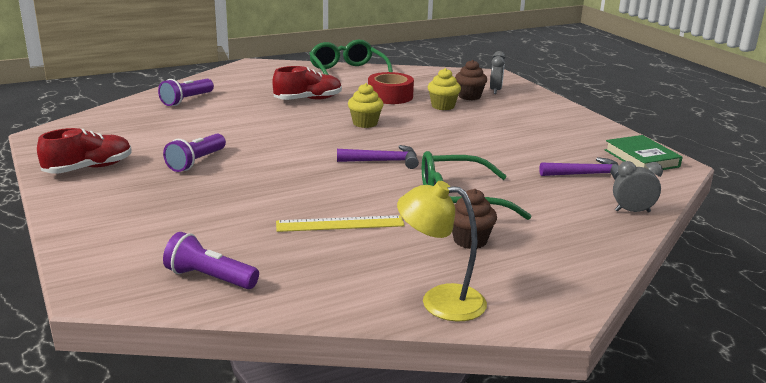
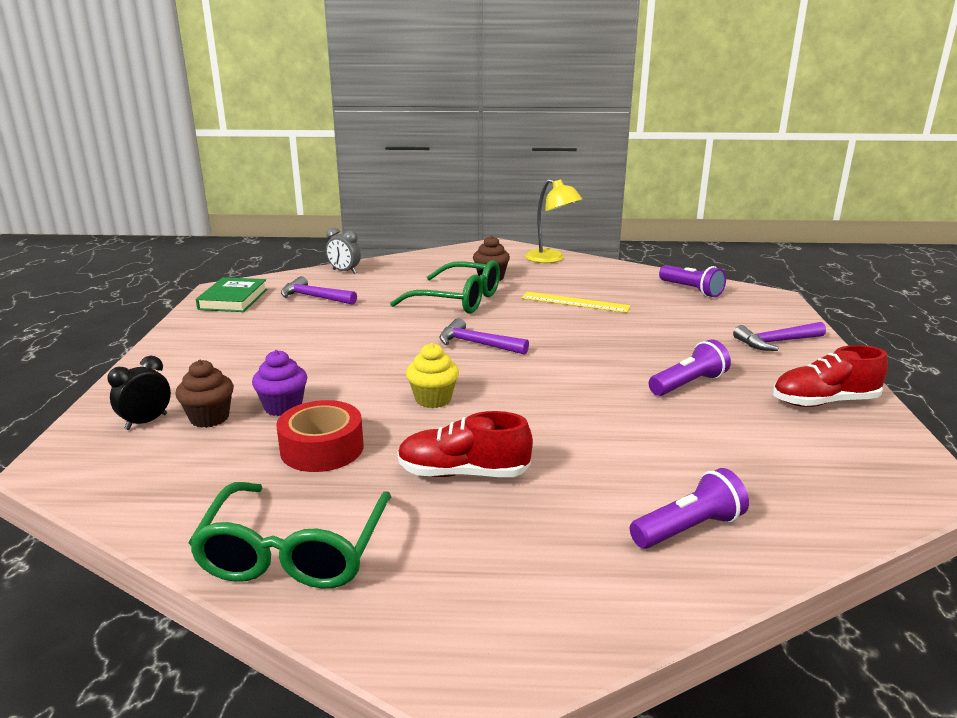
camera: 150 degrees left, 0 degrees up
(112, 216) = (776, 342): none -> purple hammer
(443, 106) = (283, 407): yellow cupcake -> purple cupcake
(495, 90) = (146, 422): grey clock -> black clock

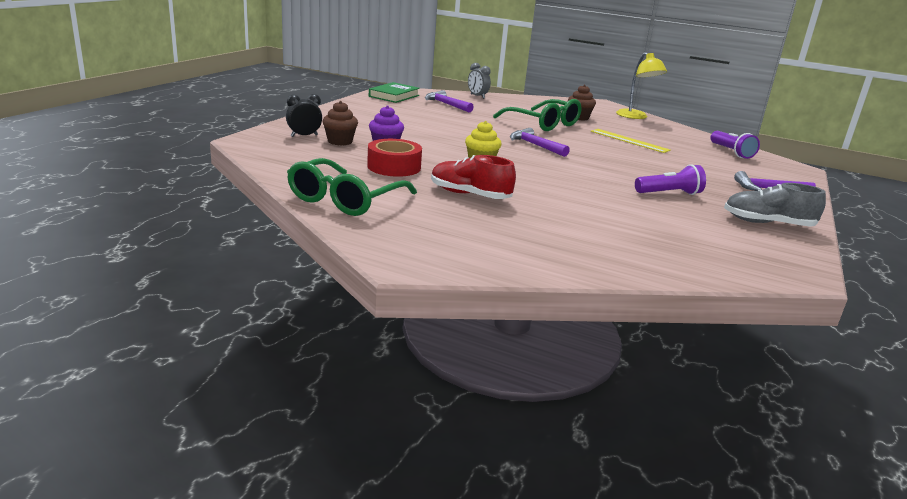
camera: 20 degrees right, 0 degrees up
(688, 529) = (591, 248): purple flashlight -> none
(824, 402) = (767, 223): red shoe -> grey shoe

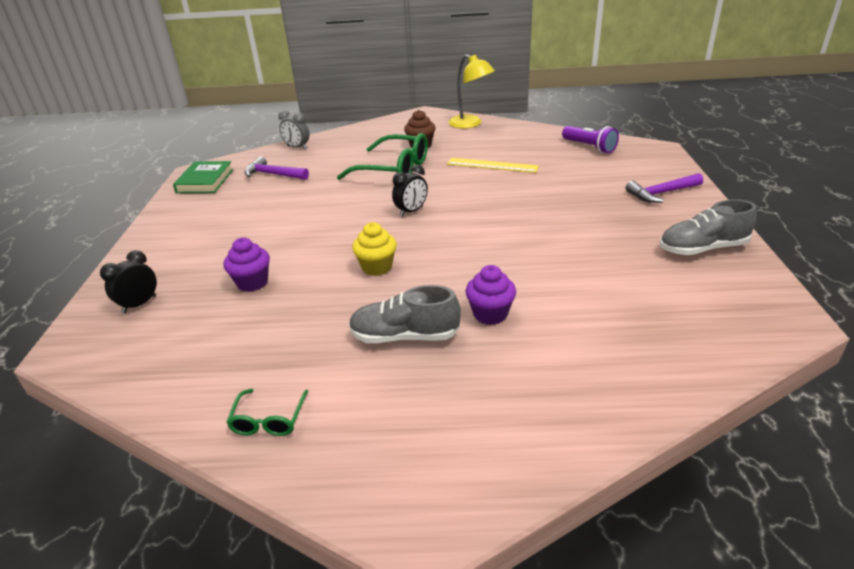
camera: 20 degrees left, 10 degrees up
(340, 141) = (192, 297): brown cupcake -> none
(344, 200) = (268, 420): green glasses -> green glasses, size x0.49
(394, 167) = (287, 320): red tape -> none
(469, 195) = (404, 336): red shoe -> grey shoe
(535, 145) = (411, 211): purple hammer -> black clock
(544, 203) = (490, 314): none -> purple cupcake
(669, 193) = (589, 239): purple flashlight -> none

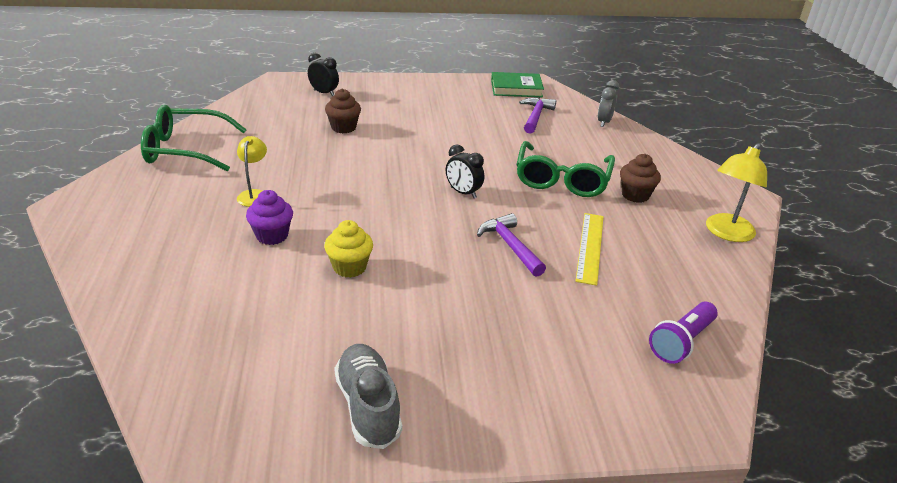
camera: 80 degrees right, 0 degrees up
(252, 283) = (343, 127): purple cupcake -> brown cupcake
(268, 420) = (184, 150): green glasses -> green glasses, size x2.04
(377, 267) = (358, 178): yellow cupcake -> yellow cupcake (349, 267)
(404, 336) = (254, 194): grey shoe -> yellow lamp
(661, 193) = (528, 396): purple hammer -> purple hammer (510, 246)

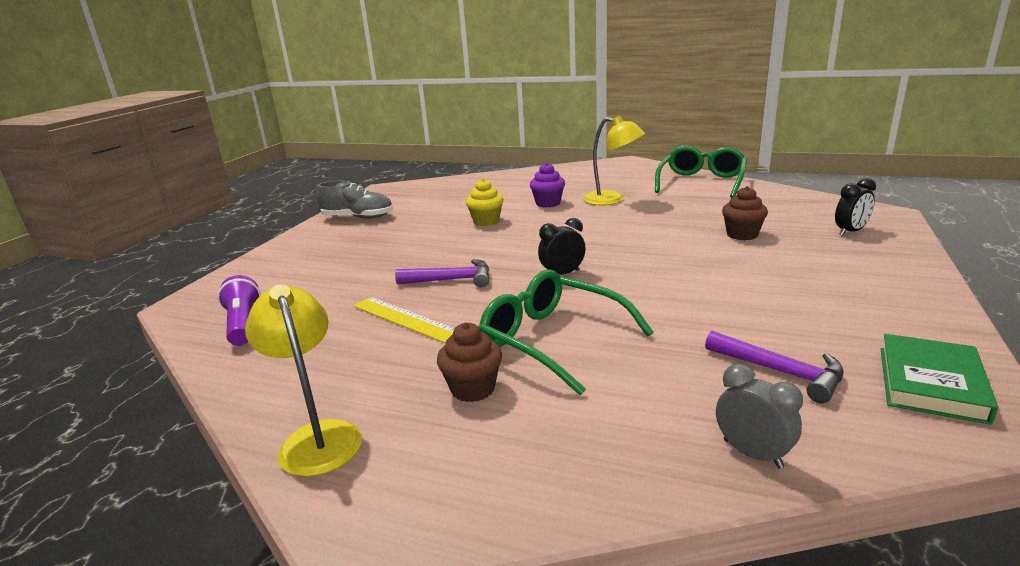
camera: 120 degrees right, 10 degrees down
(254, 194) = (612, 200): yellow lamp -> yellow lamp, size x1.56

